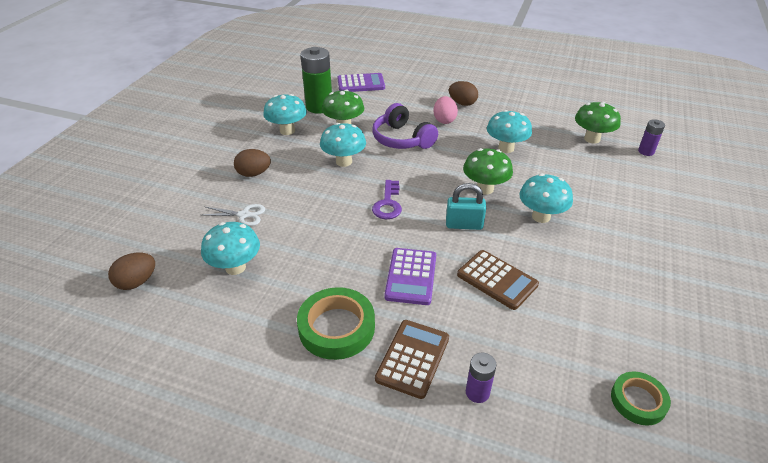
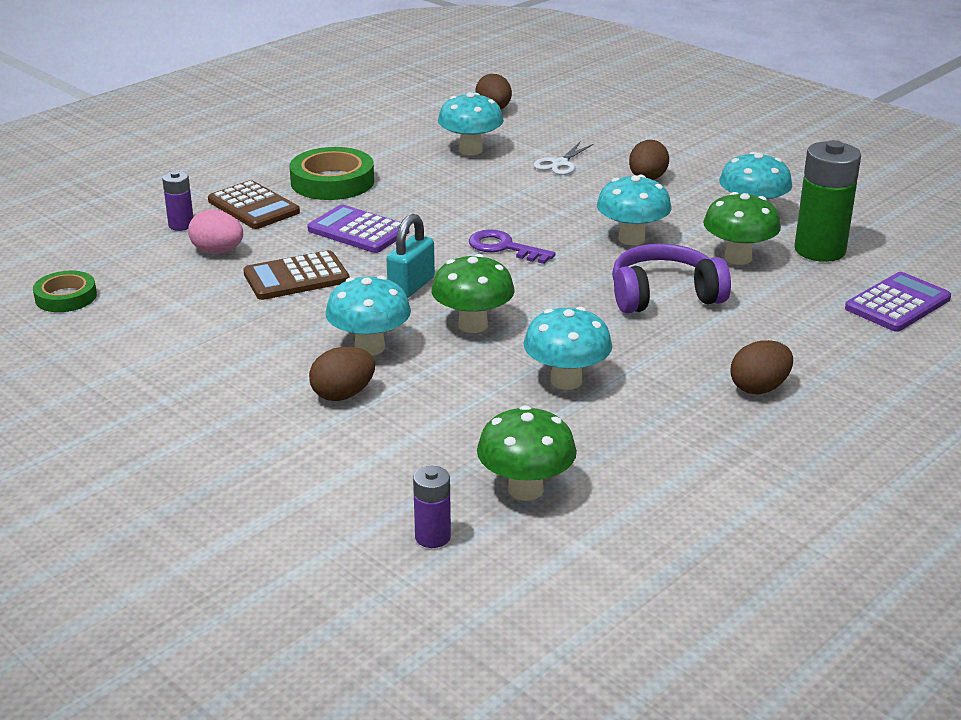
camera: 115 degrees right, 10 degrees down
(361, 84) = (897, 304): purple calculator -> purple calculator turned 150 degrees counterclockwise
(444, 120) = (703, 350): pink egg -> pink egg (217, 251)
(590, 209) = (343, 395): none -> brown egg

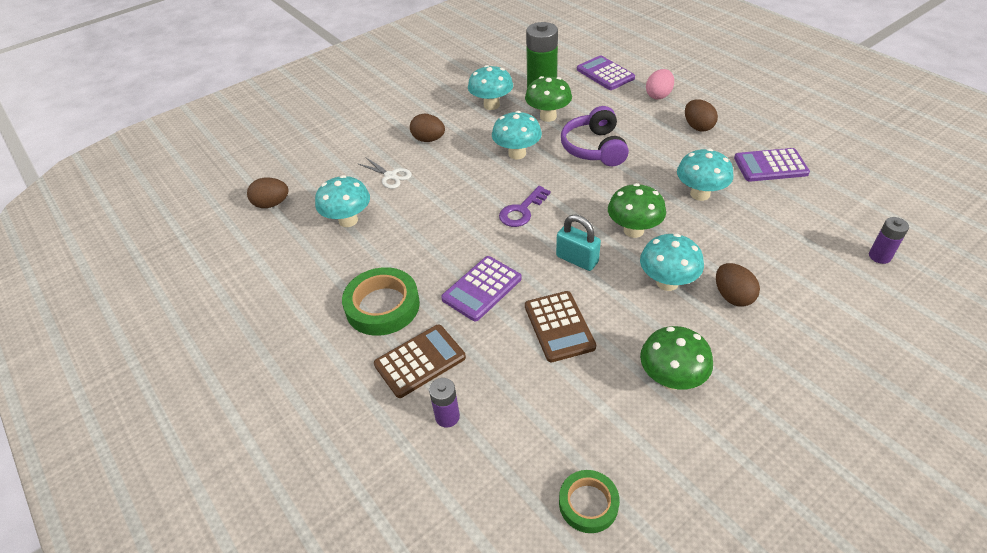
camera: 80 degrees left, 15 degrees up
(217, 251) = (506, 383): pink egg -> pink egg (658, 95)
(525, 489) = (820, 217): green mushroom -> green mushroom (671, 379)
(661, 453) = (770, 166): none -> purple calculator

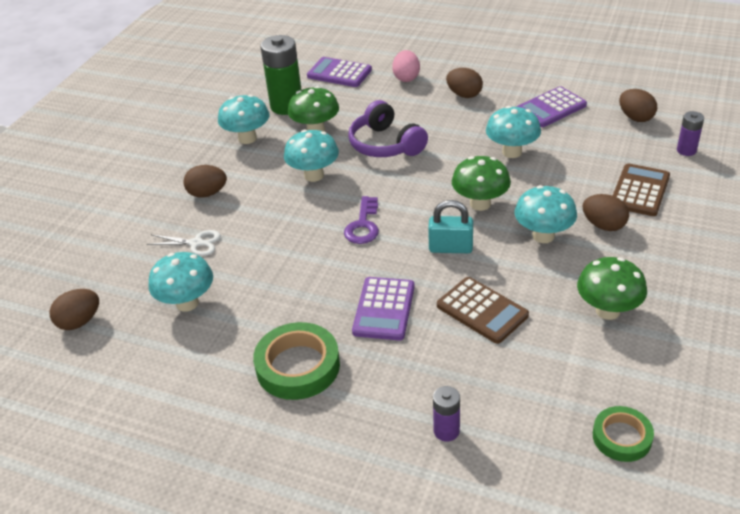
camera: 30 degrees left, 5 degrees down
(420, 361) = (379, 397): brown calculator -> brown calculator (640, 191)
(850, 204) = (635, 118): none -> brown egg

